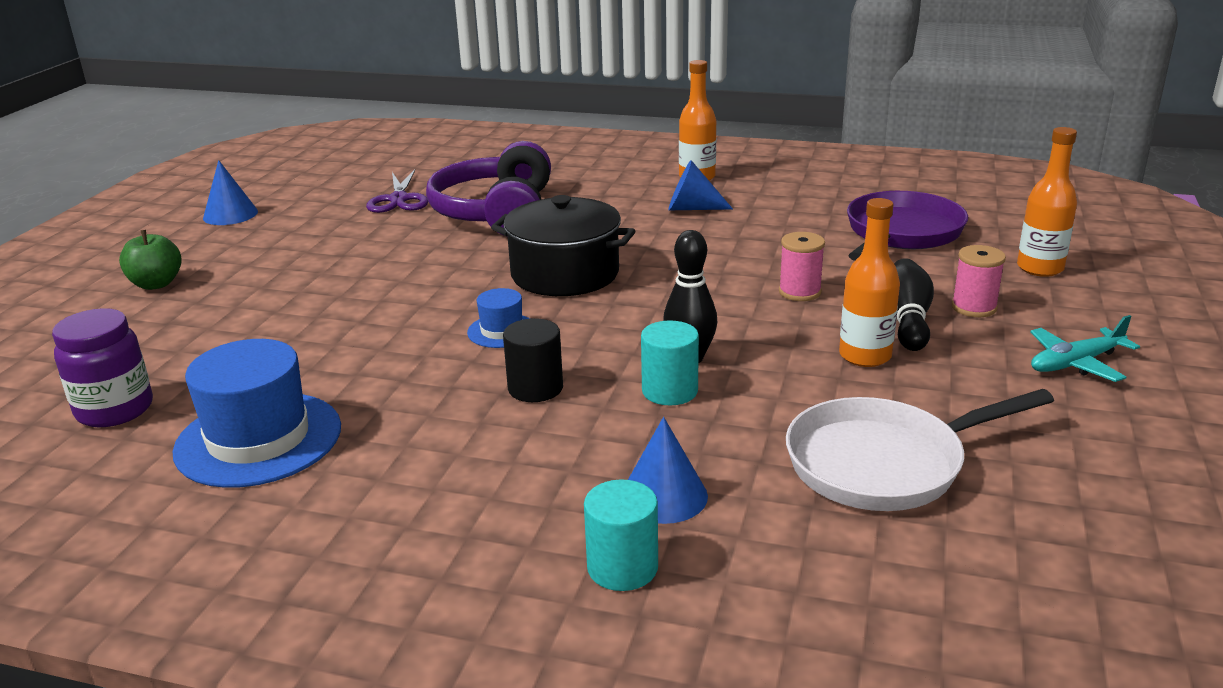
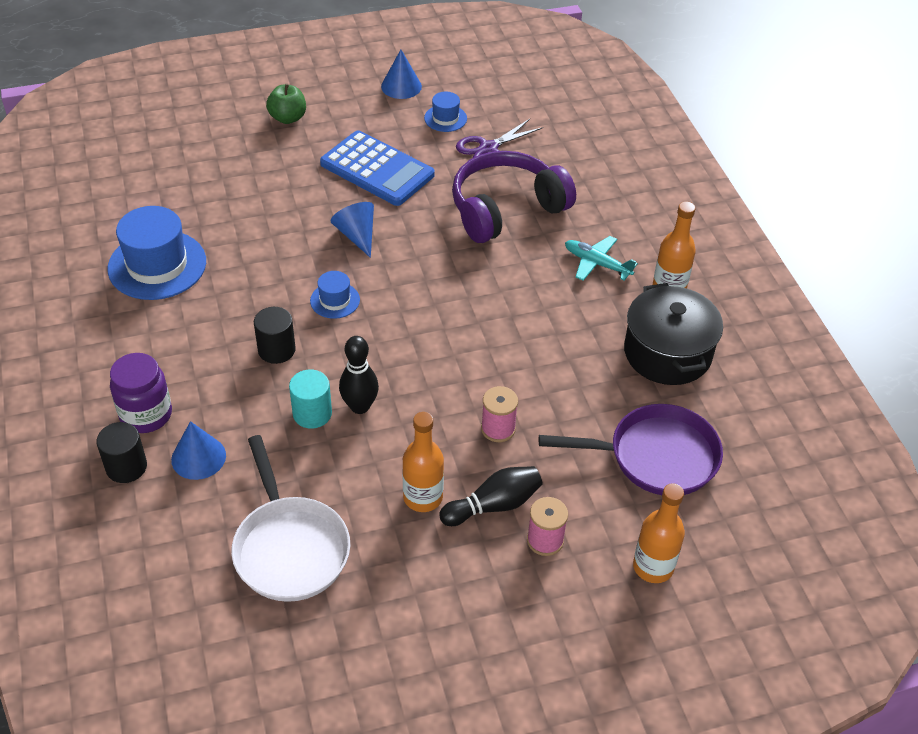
camera: 55 degrees right, 20 degrees up
(115, 410) = (151, 194): purple jar -> purple jar (146, 415)
(319, 207) = (445, 118): none -> blue hat
(333, 257) = (377, 169): none -> blue calculator
(565, 274) = (435, 292): black pot -> black pot (667, 353)
(622, 567) = (126, 467): turquoise cylinder -> black cylinder
(692, 208) = (602, 311): blue cone -> blue cone (357, 235)
(883, 463) = (289, 548): white pan -> white pan turned 150 degrees counterclockwise
(1075, 363) = (492, 623): turquoise plane -> turquoise plane (596, 263)

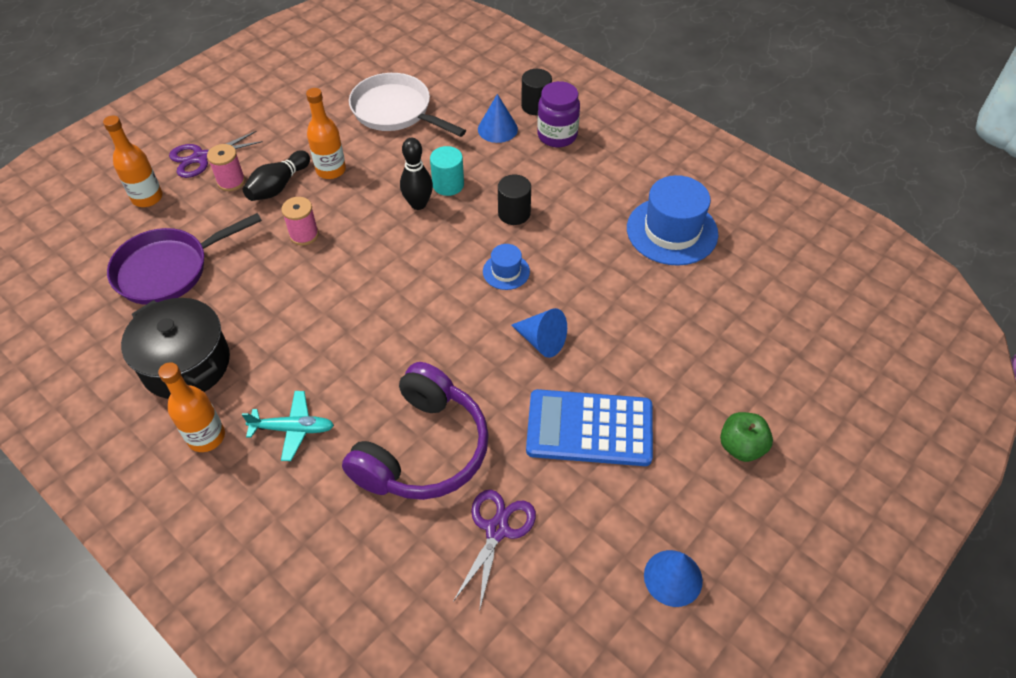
camera: 150 degrees right, 5 degrees up
(445, 118) = (579, 551): blue hat -> none
(567, 598) = (201, 158): none -> purple scissors

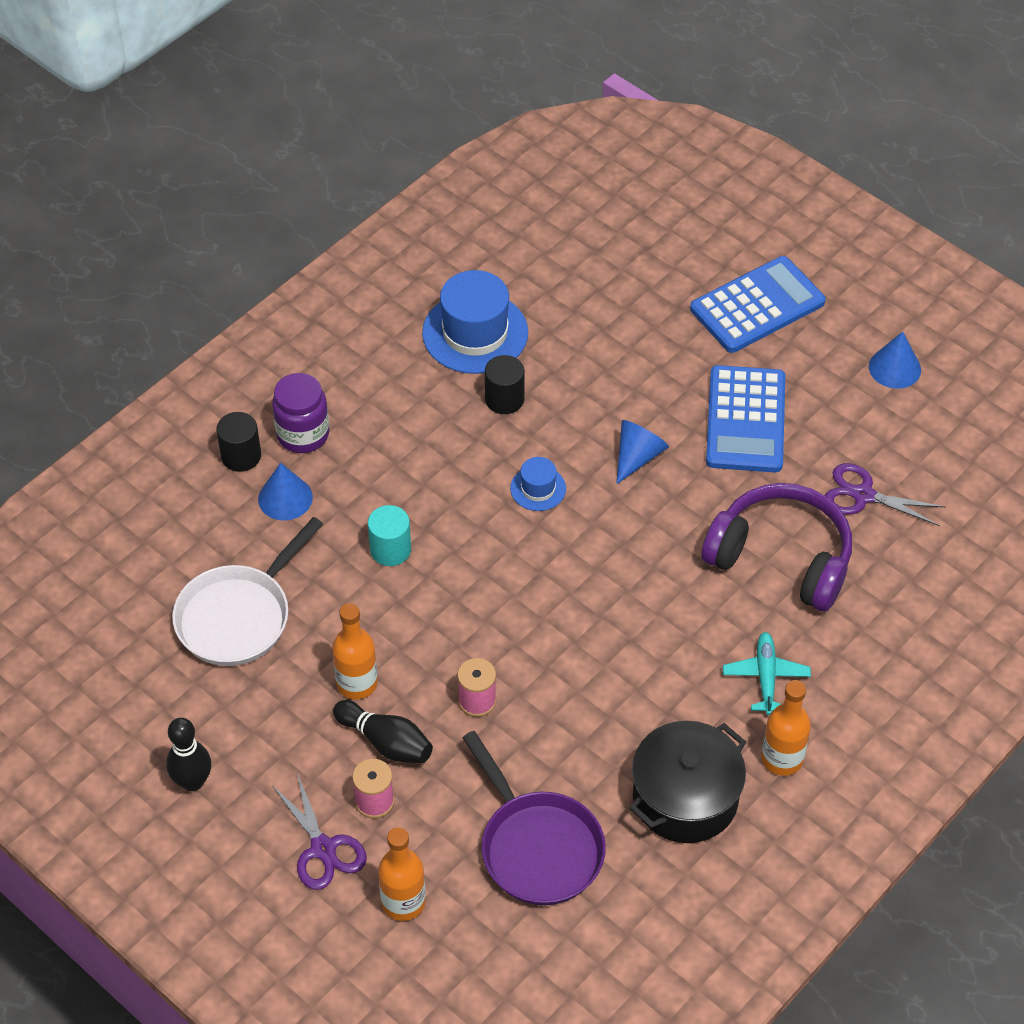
camera: 90 degrees left, 0 degrees up
(418, 204) = (424, 580): black bowling pin -> black bowling pin (192, 781)
(514, 213) = (443, 480): black cylinder -> black cylinder (504, 399)
(741, 447) = (757, 306): green apple -> blue calculator

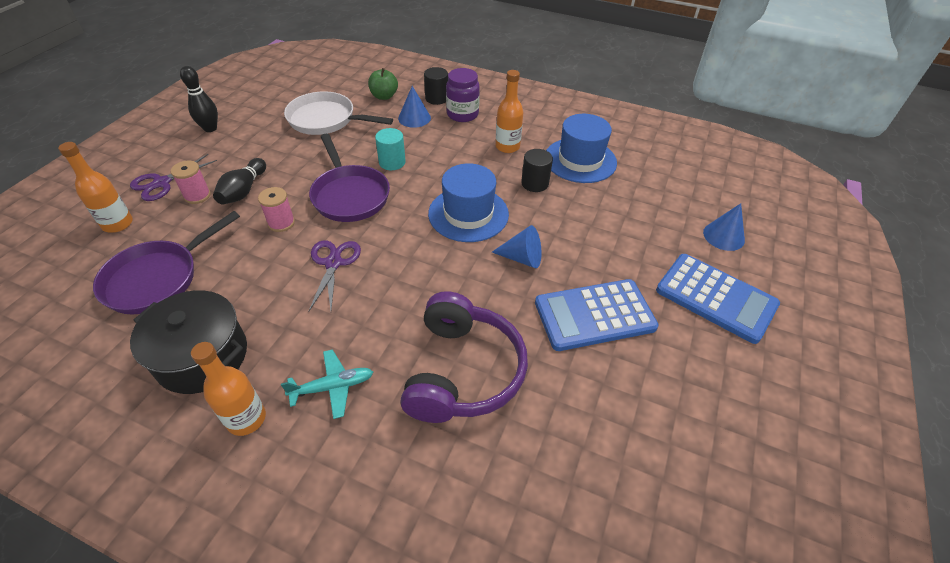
camera: 70 degrees right, 5 degrees down
(201, 525) = (384, 96): none -> green apple
(357, 683) = (287, 170): orange bottle -> orange bottle (507, 147)
(447, 613) = (349, 195): none -> purple pan
(538, 488) = (468, 214): blue hat -> blue hat, size x2.00
(863, 495) = (560, 421): purple scissors -> purple scissors (333, 263)
(894, 368) = (725, 416): blue cone -> blue cone (723, 236)

